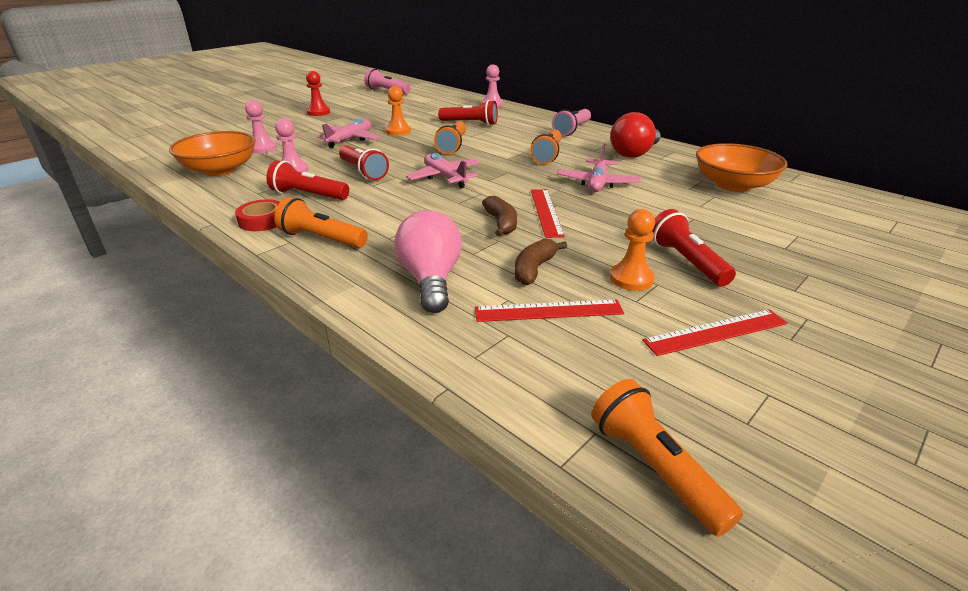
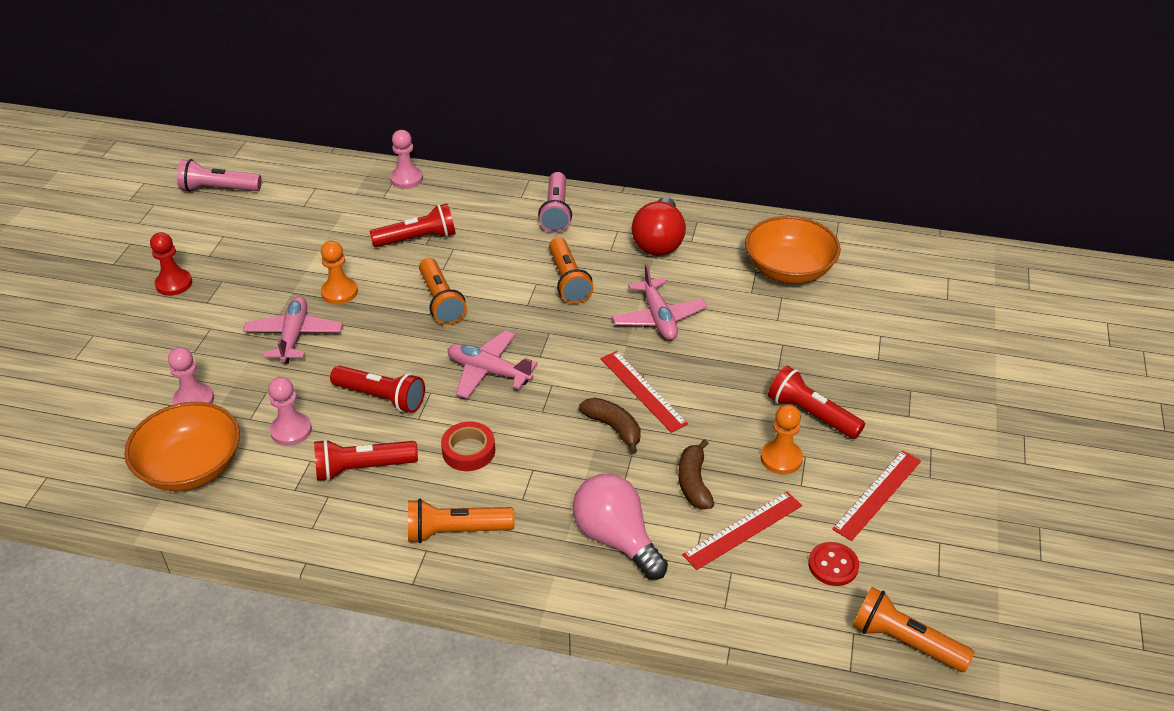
camera: 30 degrees left, 10 degrees up
(262, 220) = (359, 532): red tape -> red tape (468, 451)
(619, 367) = (833, 565): none -> red button

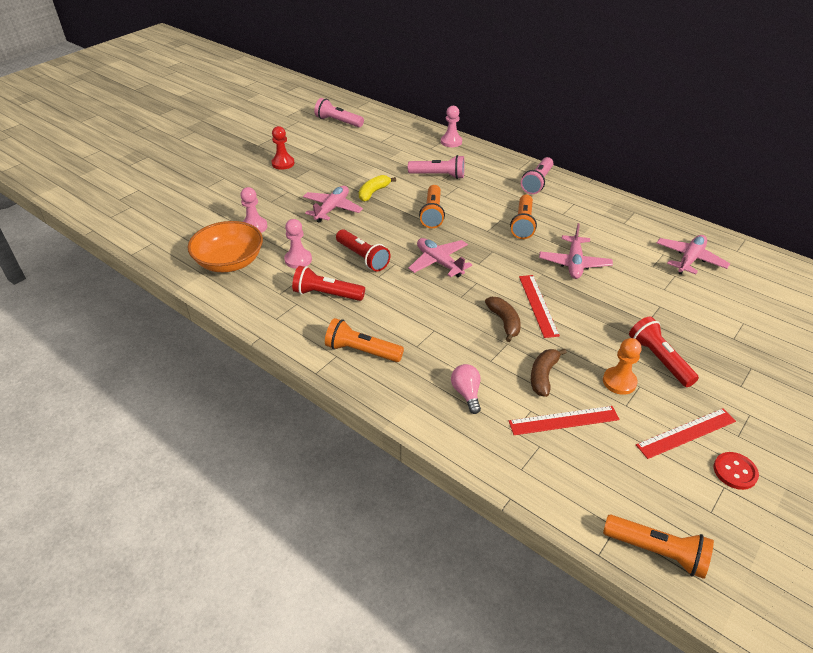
camera: 25 degrees right, 0 degrees up
(339, 292) = (373, 192): orange pawn -> yellow banana
(417, 239) = (438, 175): red flashlight -> pink flashlight
(468, 451) = (398, 305): red tape -> none
(616, 538) = (466, 393): pink light bulb -> pink light bulb, size x0.57
(659, 242) = (600, 217): red light bulb -> none
(789, 270) = (689, 259): orange bowl -> pink plane
(833, 565) = (623, 471): red button -> red button (735, 471)
(905, 641) = (656, 551): orange flashlight -> orange flashlight turned 150 degrees clockwise

